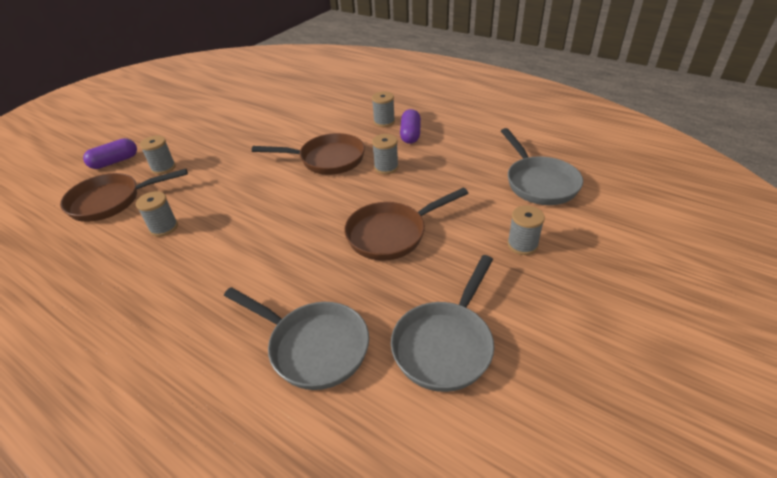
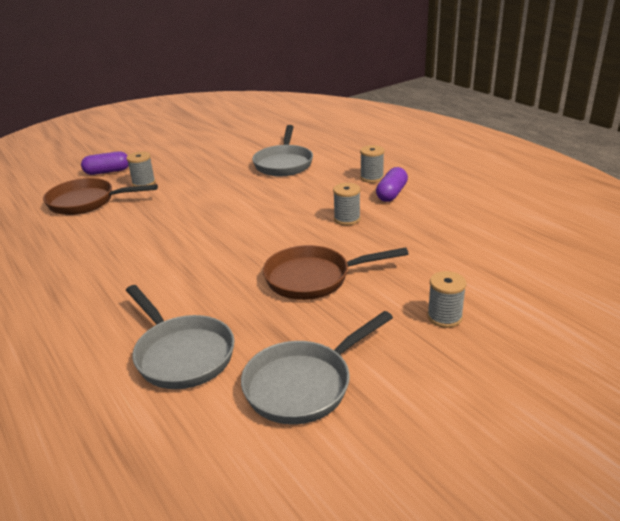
camera: 20 degrees right, 10 degrees down
(164, 227) = (116, 231): grey spool -> none
(327, 159) = (293, 202): brown pan -> none
(539, 182) = (504, 263): grey pan -> grey pan (284, 163)

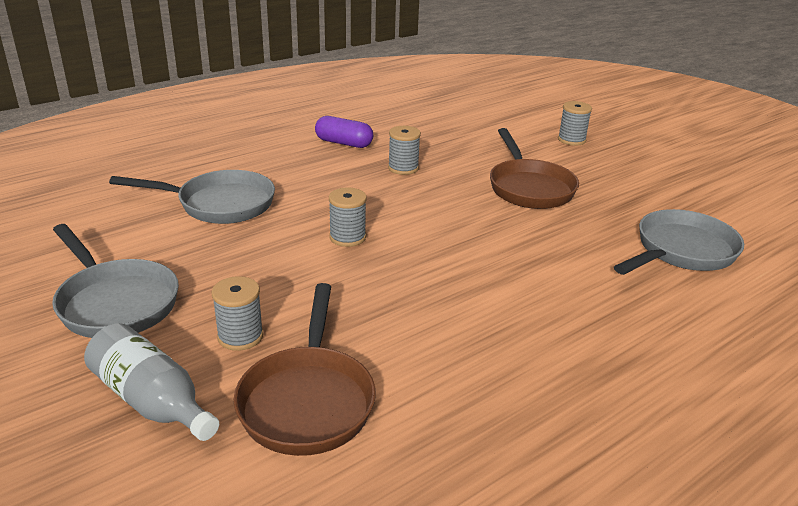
camera: 95 degrees left, 0 degrees up
(107, 172) = (152, 400): purple capsule -> grey bottle
(304, 384) = (683, 194): grey pan -> grey pan (115, 302)
(372, 178) = (296, 150): grey spool -> grey spool (347, 237)

